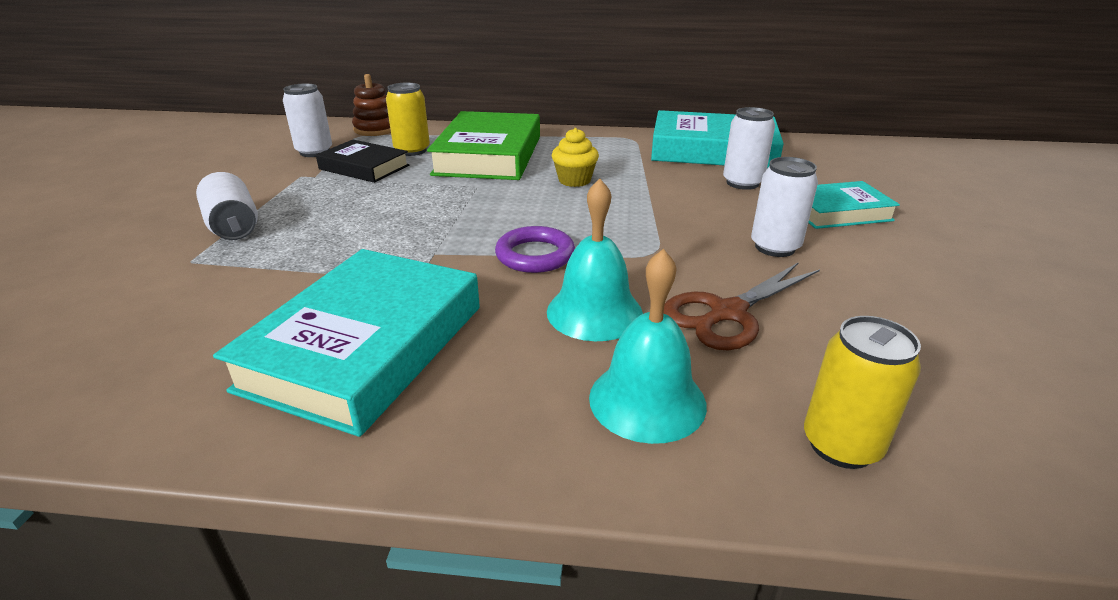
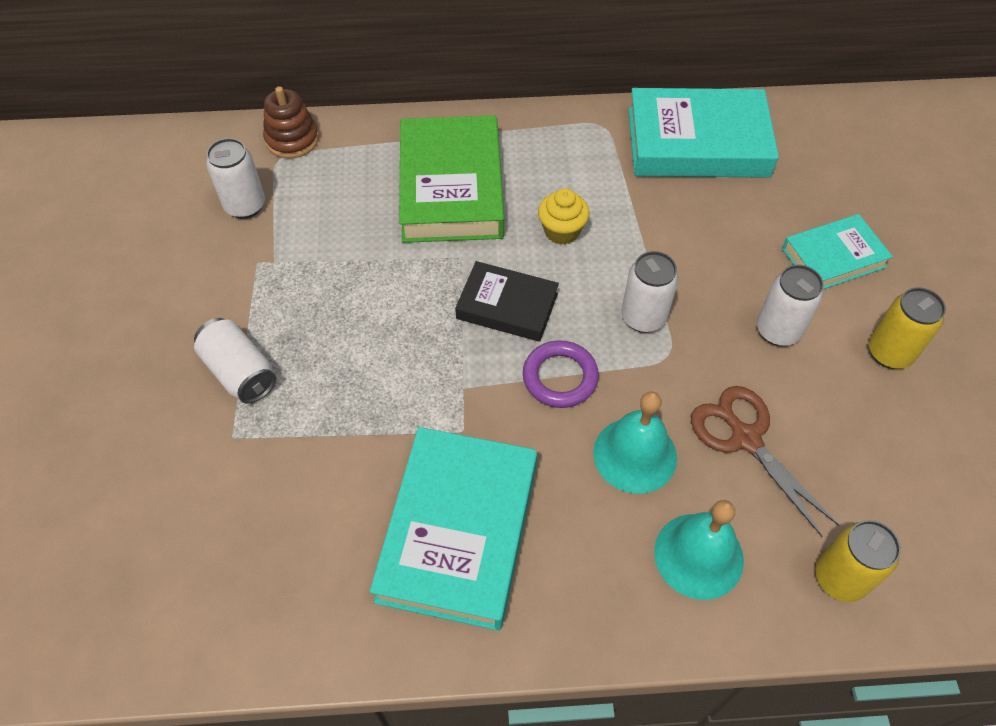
camera: 10 degrees left, 25 degrees up
(364, 167) = (320, 234): black book -> black book (507, 306)
(412, 150) = (359, 188): yellow can -> yellow can (889, 353)
(727, 313) = (745, 438): brown scissors -> brown scissors turned 105 degrees clockwise
(742, 183) = (737, 213): white can -> white can (643, 317)

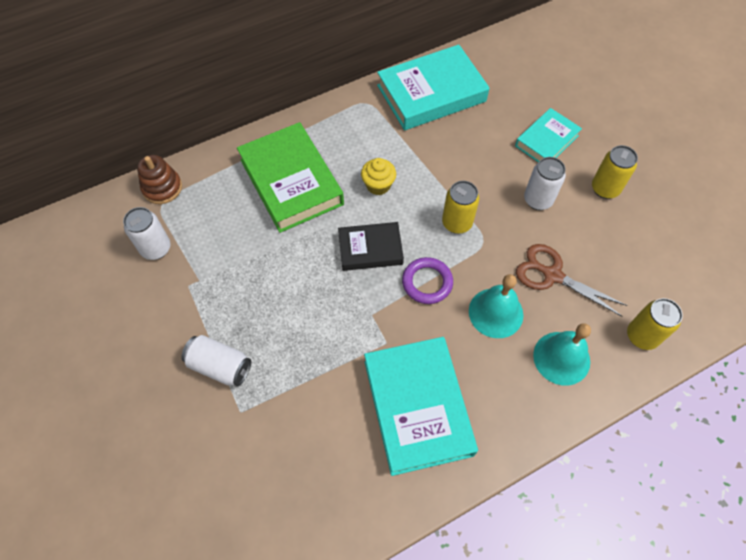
camera: 25 degrees left, 5 degrees up
(643, 317) = (457, 223): white can -> yellow can

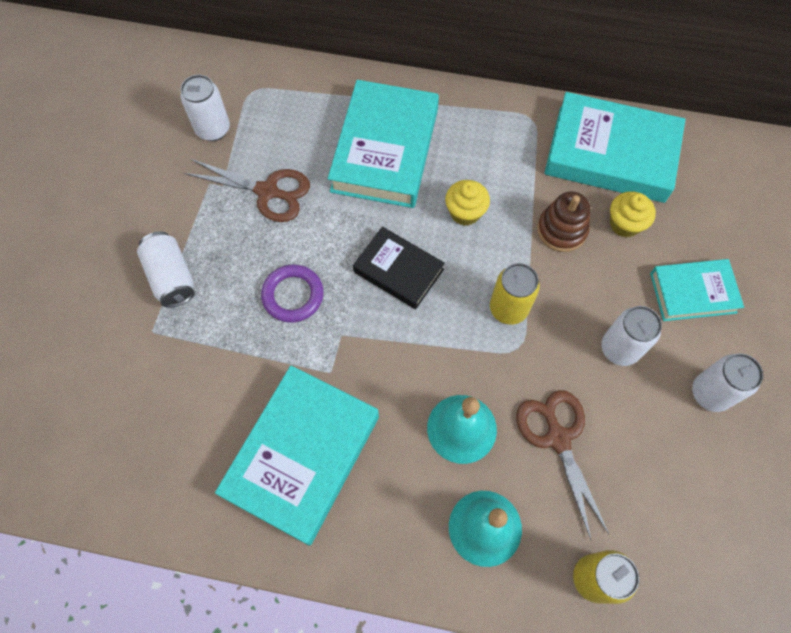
camera: 40 degrees right, 5 degrees up
(162, 188) = (267, 75): brown stacking toy -> brown stacking toy (561, 230)
(236, 262) = (267, 192): none -> brown scissors
(291, 182) = (385, 150): green book -> turquoise book
(427, 282) = (422, 345): purple ring -> purple ring (293, 295)
(476, 128) = (624, 224): none -> yellow cupcake
(605, 189) = (710, 393): yellow can -> white can

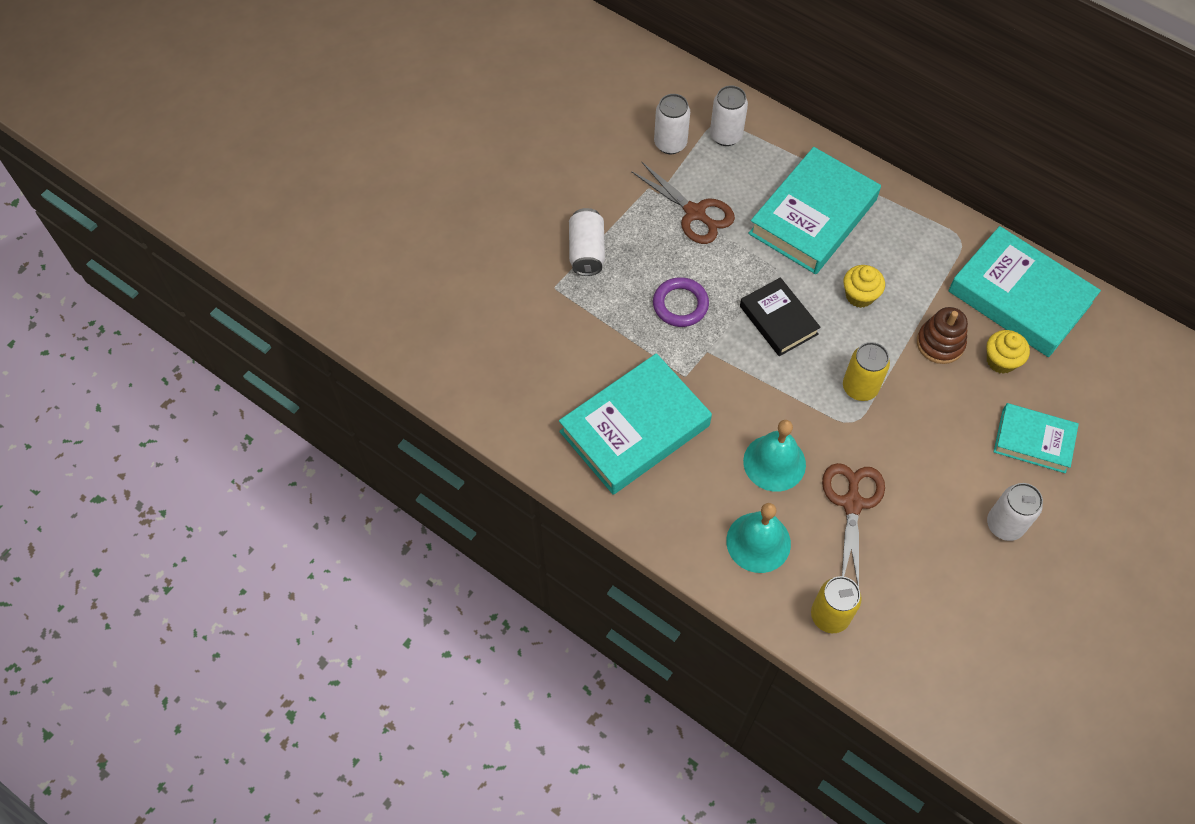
camera: 25 degrees right, 5 degrees down
(619, 349) = (942, 458): white can -> white can (726, 135)

